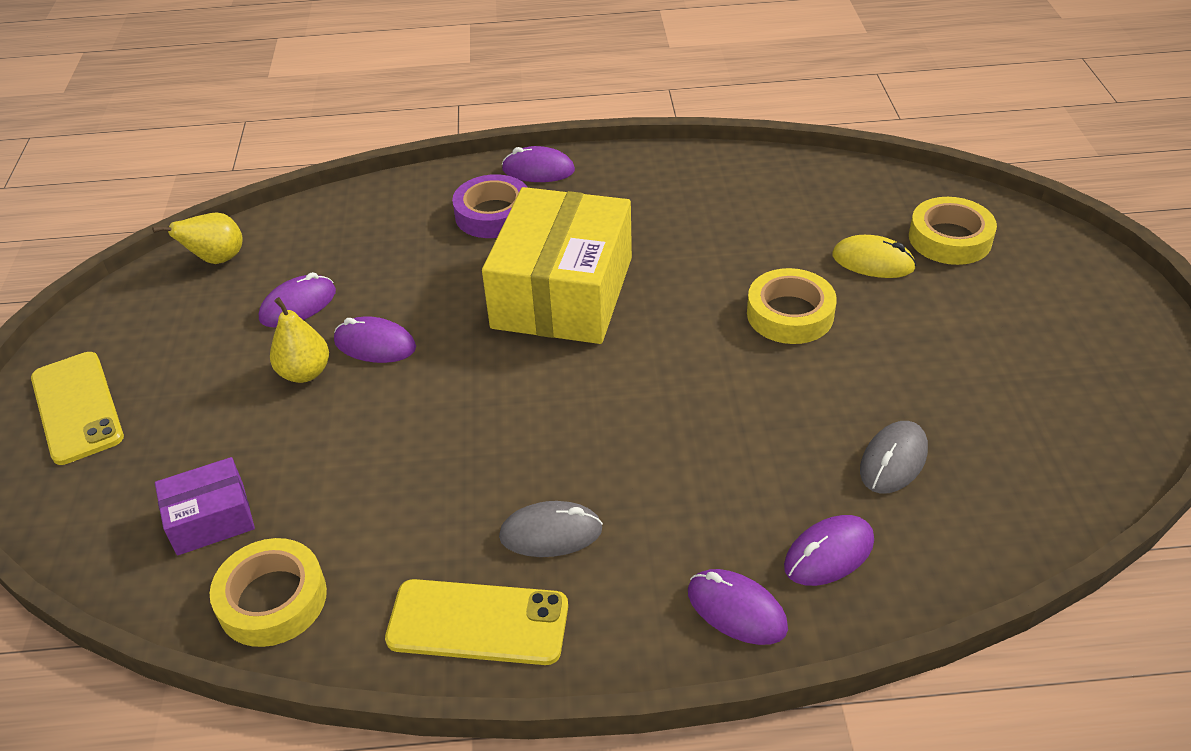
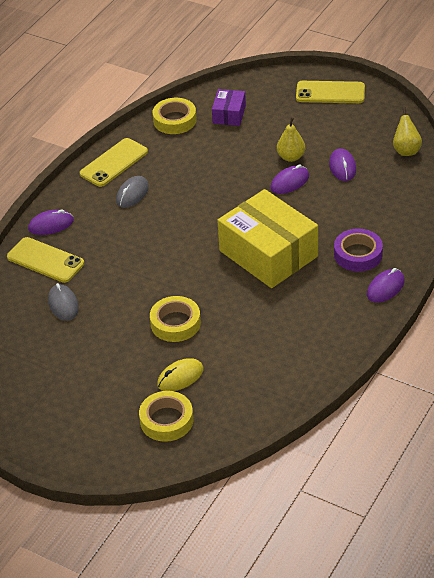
camera: 125 degrees right, 0 degrees up
(829, 554) = (45, 260): purple mouse -> yellow phone

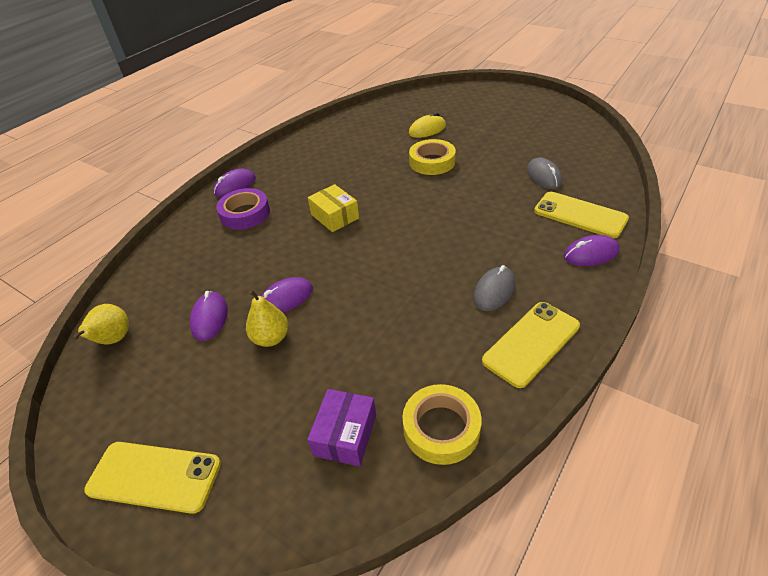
camera: 175 degrees left, 0 degrees up
(166, 420) = (437, 108): yellow tape -> none
(268, 253) = (335, 216): yellow box -> yellow box, size x0.48

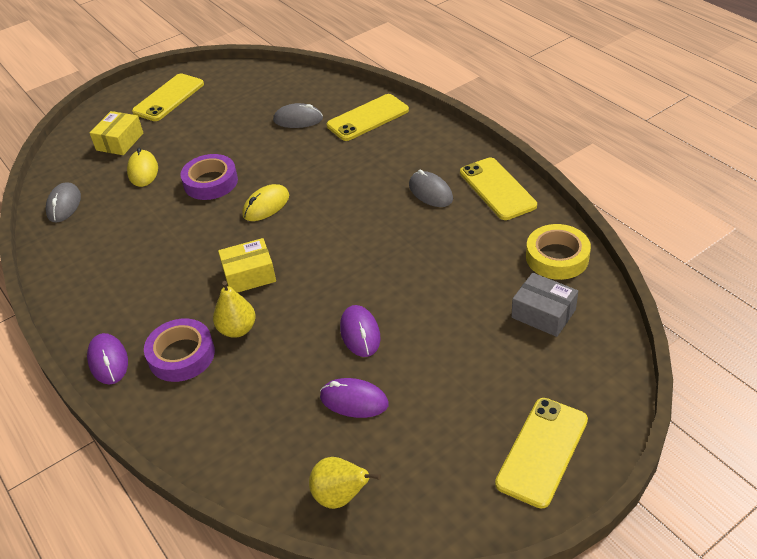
camera: 70 degrees left, 0 degrees up
(271, 338) = (410, 351): yellow pear -> yellow pear (237, 329)
(345, 435) = (543, 313): purple box -> grey box
(375, 115) = (64, 205): none -> grey mouse
(419, 197) = (266, 206): none -> yellow mouse
(432, 162) = (211, 182): yellow tape -> purple tape
(453, 109) = (120, 141): none -> yellow box
(520, 108) = (168, 98): none -> yellow phone
(591, 254) = (419, 129): purple mouse -> none

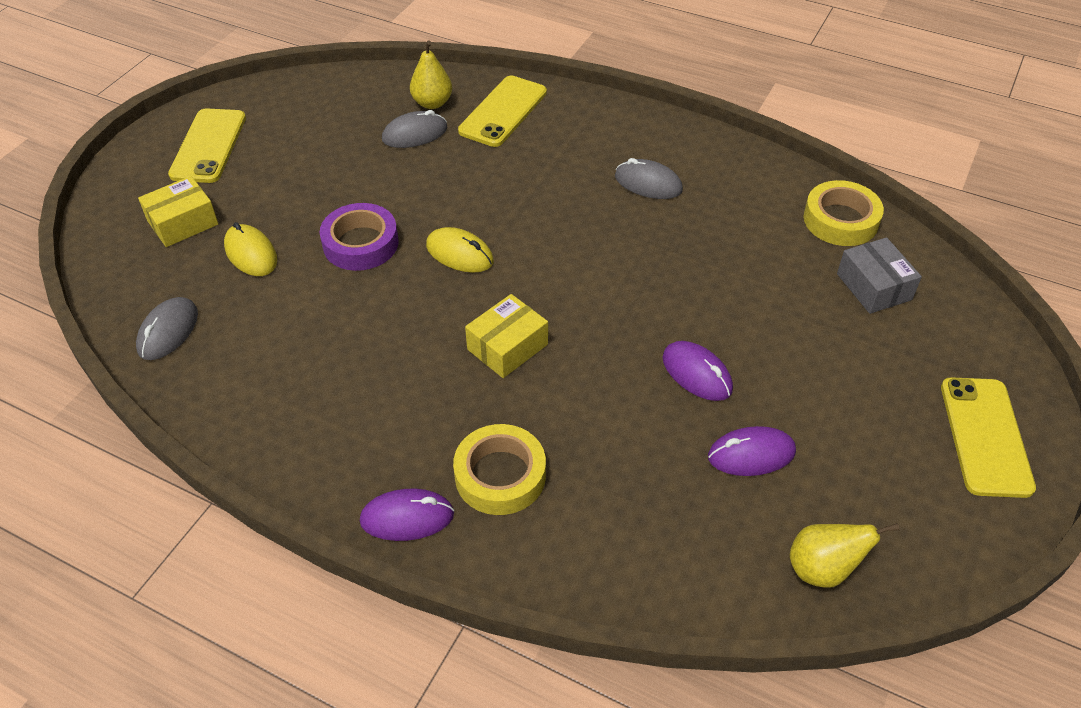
camera: 30 degrees left, 5 degrees up
(64, 205) = (168, 331): grey mouse -> grey mouse turned 45 degrees clockwise
(108, 361) = (407, 517): purple mouse -> purple mouse turned 45 degrees counterclockwise
(120, 141) = (183, 223): yellow box -> yellow box turned 60 degrees clockwise
(181, 355) = (500, 475): purple tape -> yellow tape
(237, 329) = (546, 419): yellow pear -> yellow pear (432, 103)
(266, 206) = (459, 254): yellow mouse -> yellow mouse turned 75 degrees counterclockwise
(497, 189) = (719, 160): yellow phone -> none
(543, 313) = (874, 287): grey box -> grey box turned 60 degrees clockwise

